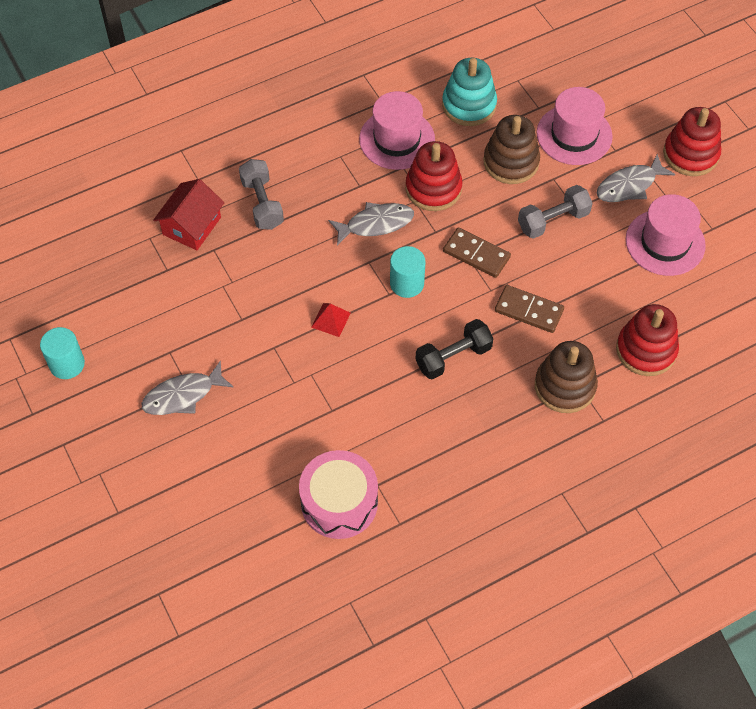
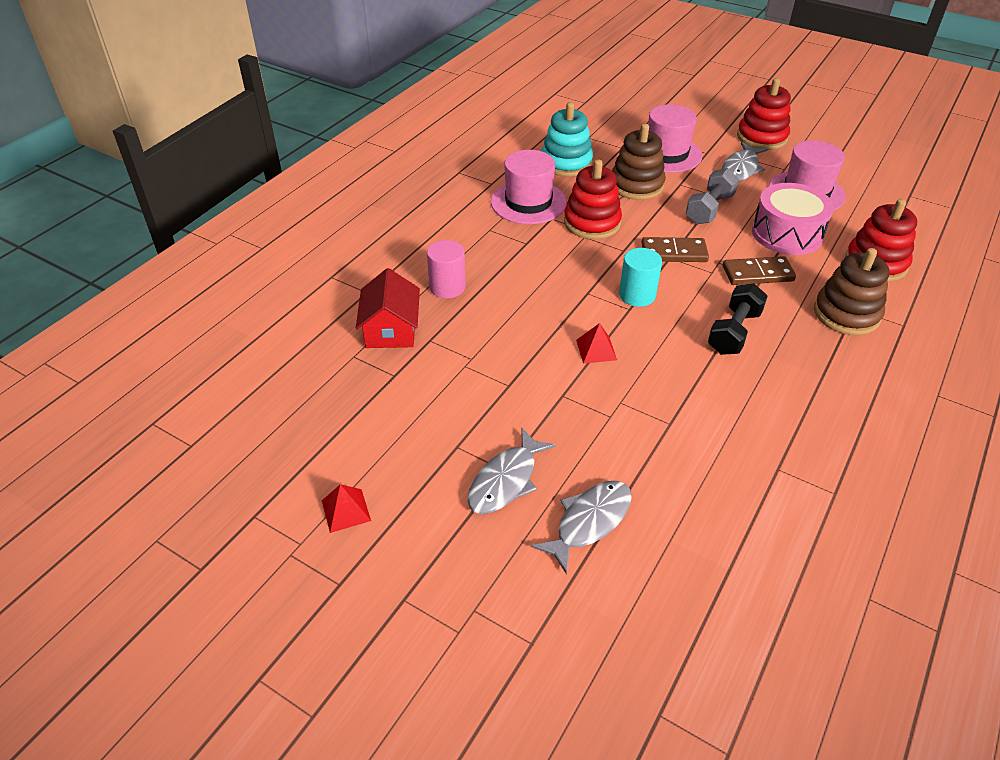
camera: 30 degrees left, 15 degrees down
(67, 364) = (346, 510): turquoise cylinder -> red pyramid
(262, 203) = (447, 287): grey dumbbell -> pink cylinder
(339, 502) = (759, 504): pink drum -> pink drum (787, 234)
(375, 224) = (566, 264): grey fish -> grey fish (589, 522)

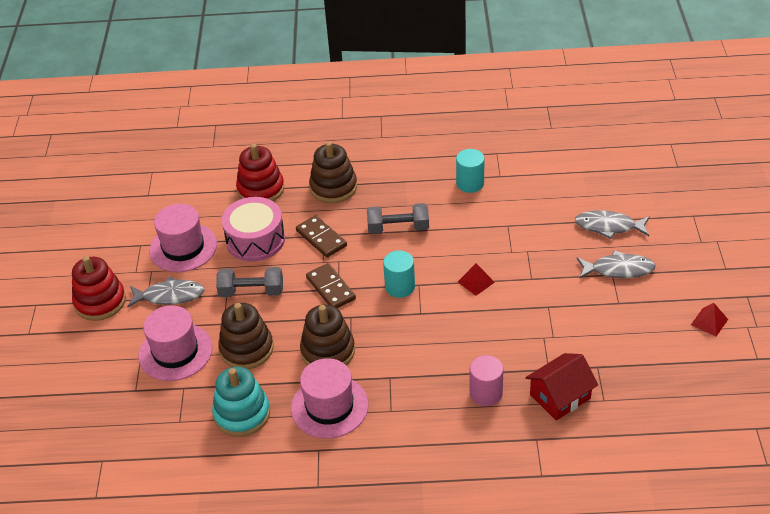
camera: 120 degrees left, 0 degrees up
(592, 223) = (328, 351): red stacking toy -> brown stacking toy
(734, 332) = (398, 228): black dumbbell -> grey dumbbell
(779, 430) = (470, 183): none -> turquoise cylinder

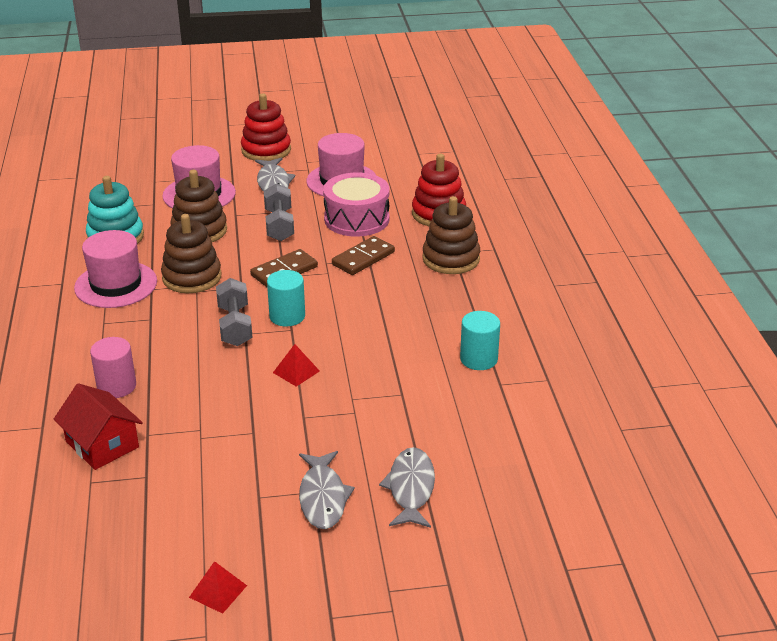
camera: 80 degrees right, 10 degrees down
(398, 228) = (386, 309): grey dumbbell -> grey dumbbell (235, 325)

